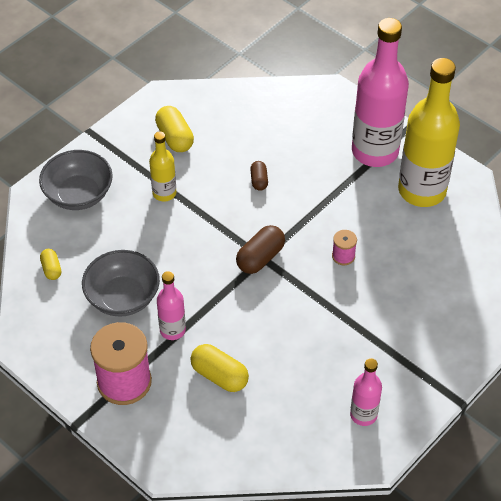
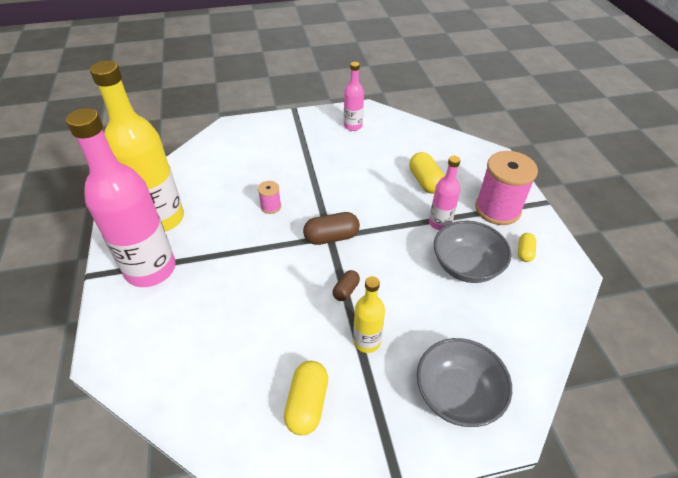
camera: 145 degrees left, 5 degrees down
(51, 269) = (522, 325): yellow capsule -> yellow capsule (524, 252)
(259, 180) = (271, 301): brown capsule -> brown capsule (346, 290)

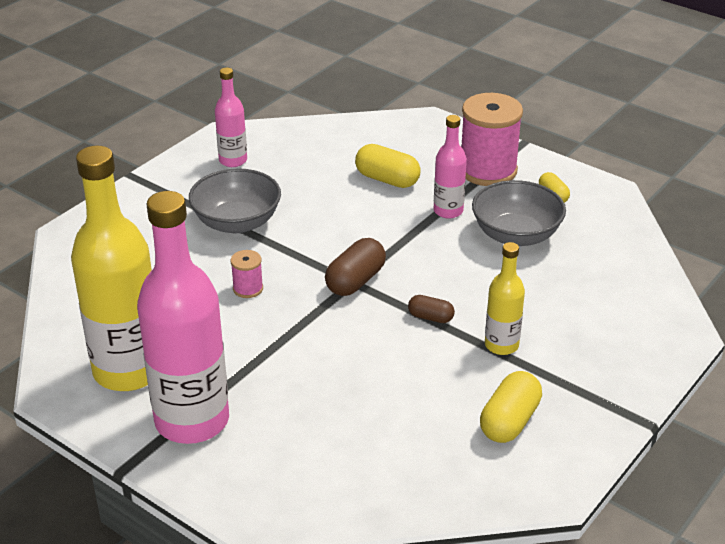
camera: 40 degrees left, 10 degrees down
(307, 404) = (509, 421): yellow capsule -> yellow capsule turned 60 degrees clockwise
(346, 290) = (430, 317): brown capsule -> brown capsule turned 60 degrees counterclockwise
(457, 394) = (621, 336): grey bowl -> grey bowl (237, 222)

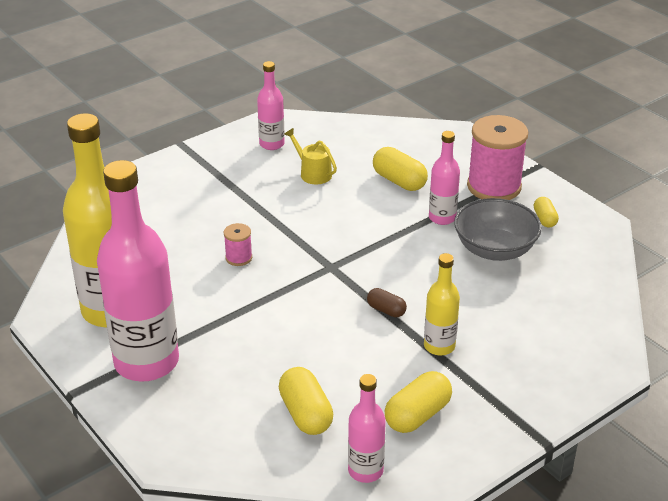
camera: 15 degrees right, 0 degrees up
(237, 222) = (253, 199): grey bowl -> none
(291, 185) = (313, 173): none -> yellow watering can
(355, 281) = (333, 267): brown capsule -> none
(391, 443) = (305, 414): none -> yellow capsule
(480, 490) = (365, 470): none -> pink bottle

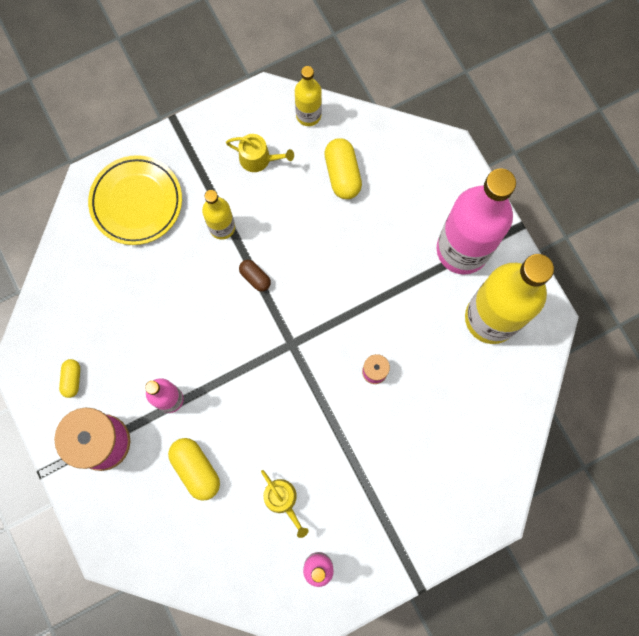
camera: 170 degrees left, 40 degrees up
(365, 470) = (308, 115): pink bottle -> yellow bottle
(417, 415) = (259, 159): yellow capsule -> yellow watering can
(495, 249) = (135, 342): grey bowl -> none
(550, 355) = (136, 202): none -> yellow plate

